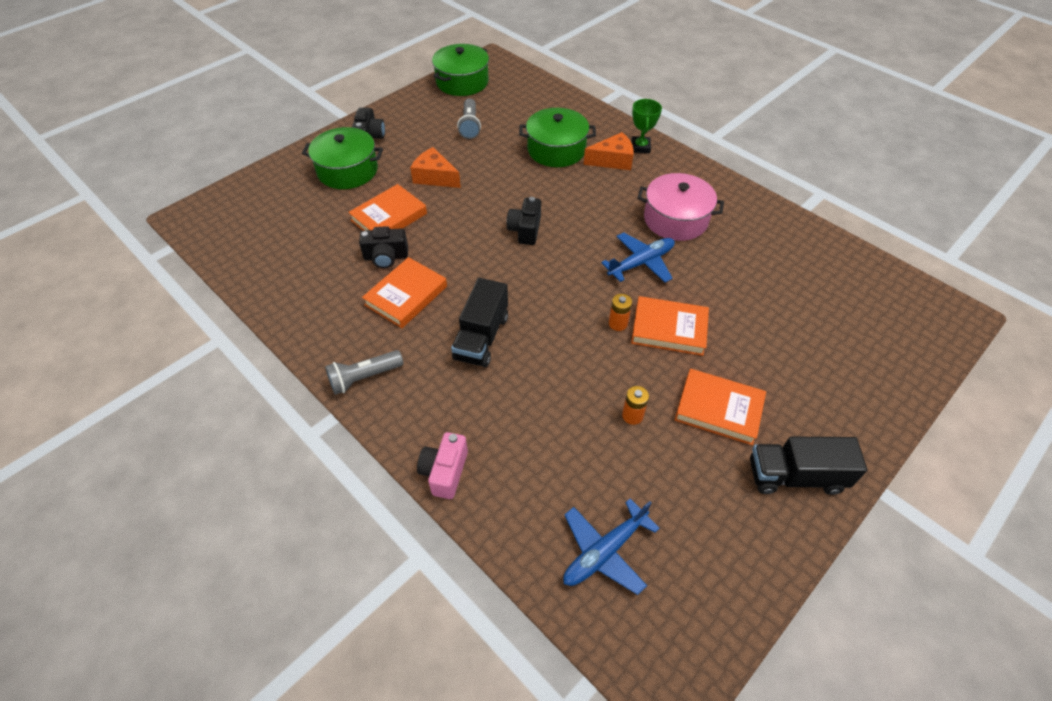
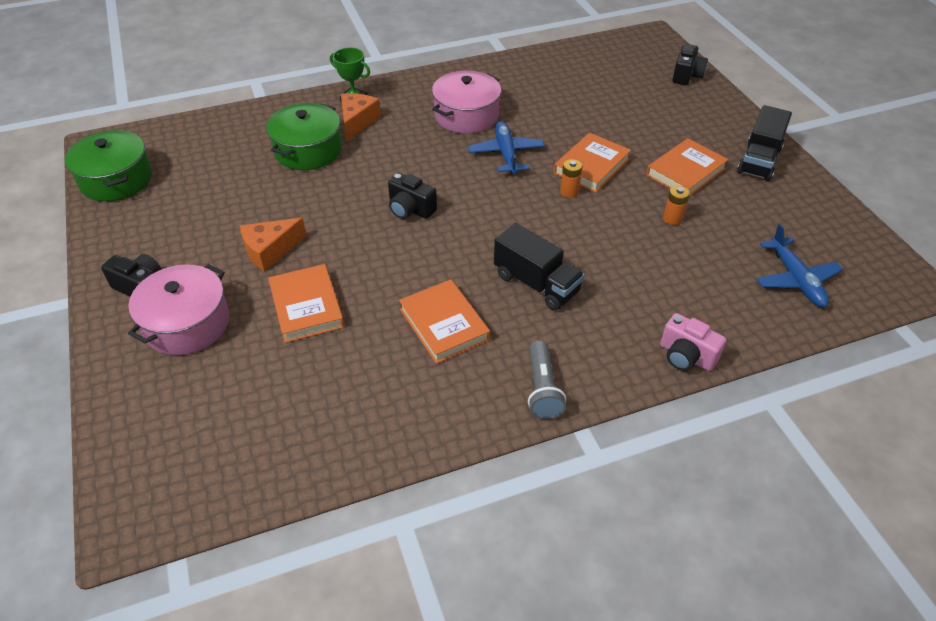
camera: 65 degrees left, 5 degrees down
(347, 170) = (187, 323): green pot -> pink pot
(386, 257) = (372, 326): black camera -> black camera (686, 75)
(470, 126) = (206, 197): grey flashlight -> none

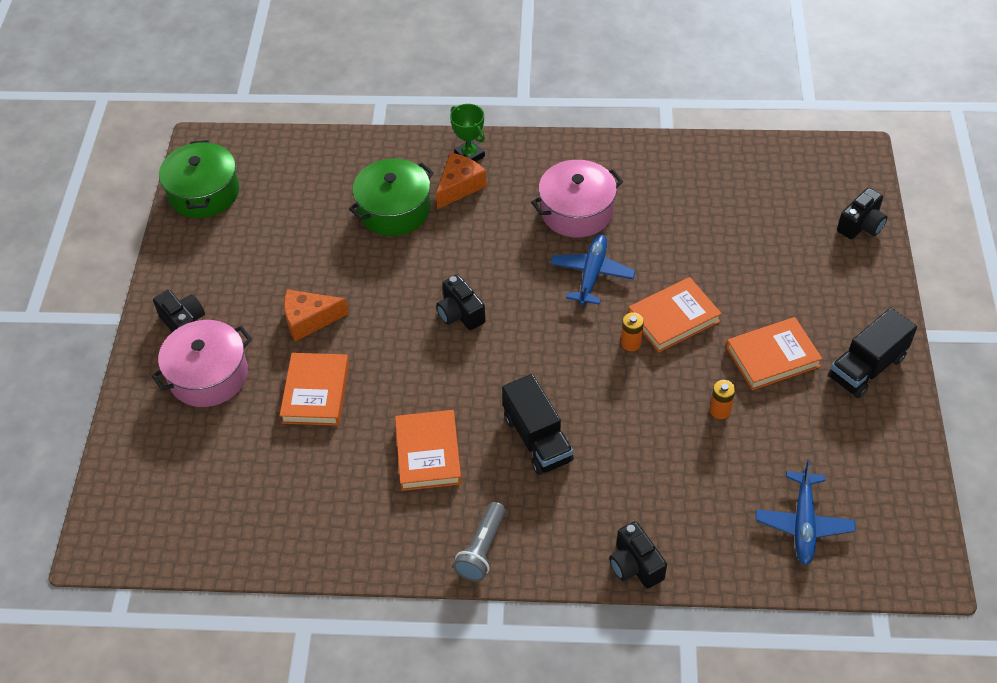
camera: 25 degrees right, 5 degrees up
(686, 356) = (635, 565): pink camera -> black camera

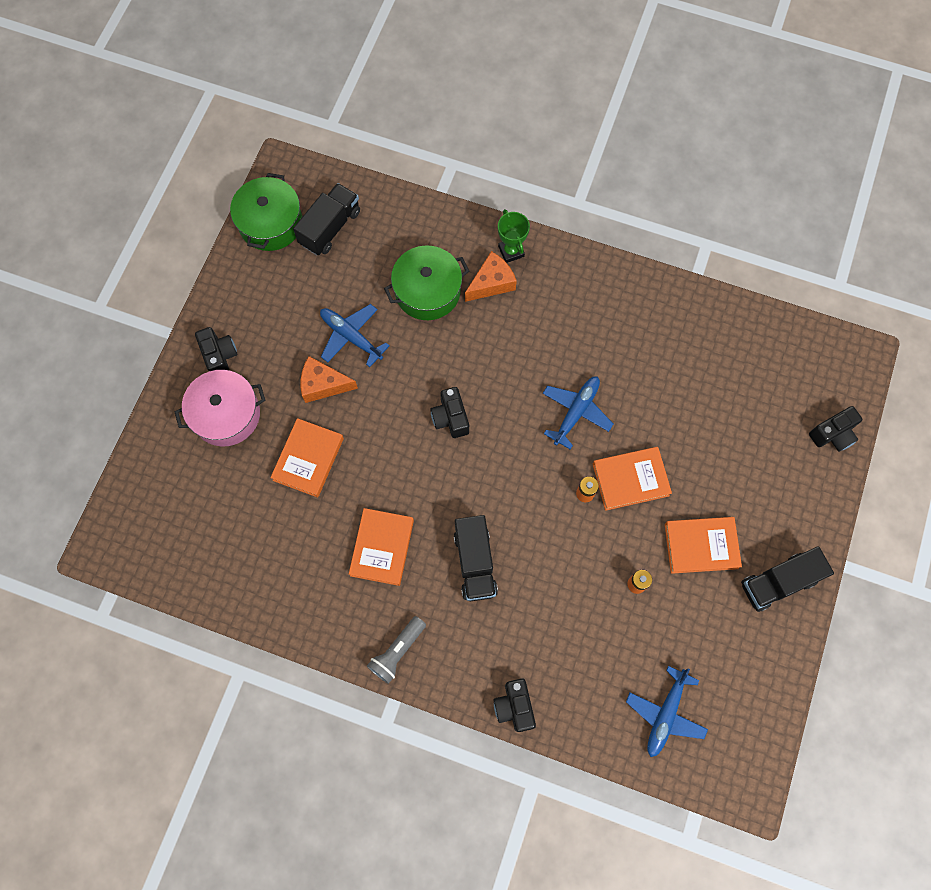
camera: 15 degrees right, 20 degrees up
(270, 181) = (330, 228): none -> black truck
(325, 269) = (351, 336): none -> blue plane
(576, 211) = (585, 341): pink pot -> none

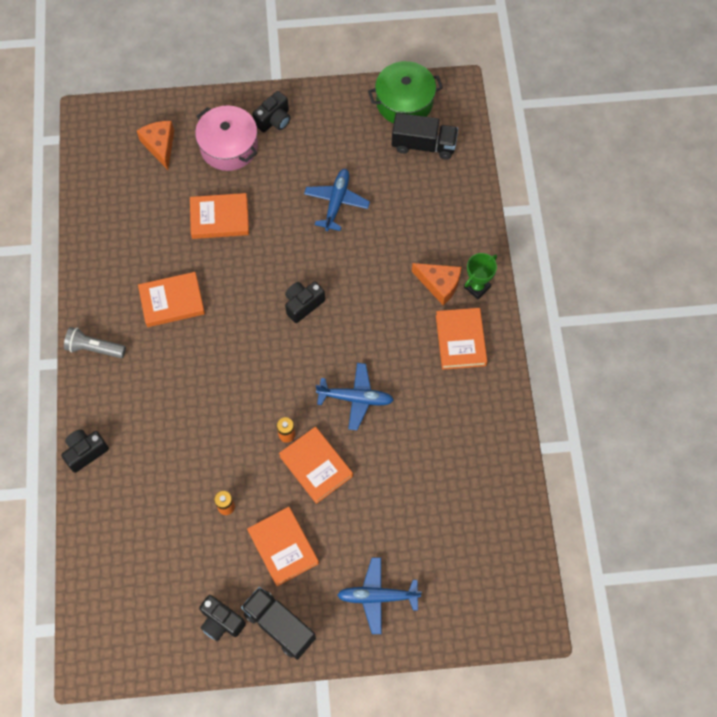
camera: 65 degrees right, 5 degrees down
(323, 384) = (286, 201): orange cheese -> orange cheese (160, 146)
(427, 291) = (406, 240): green pot -> none
(475, 563) = (189, 374): black truck -> none
(559, 291) = (460, 340): none -> orange book
(665, 714) = (125, 572): blue plane -> blue plane (377, 596)
(832, 434) = (442, 625): black camera -> black camera (221, 621)

